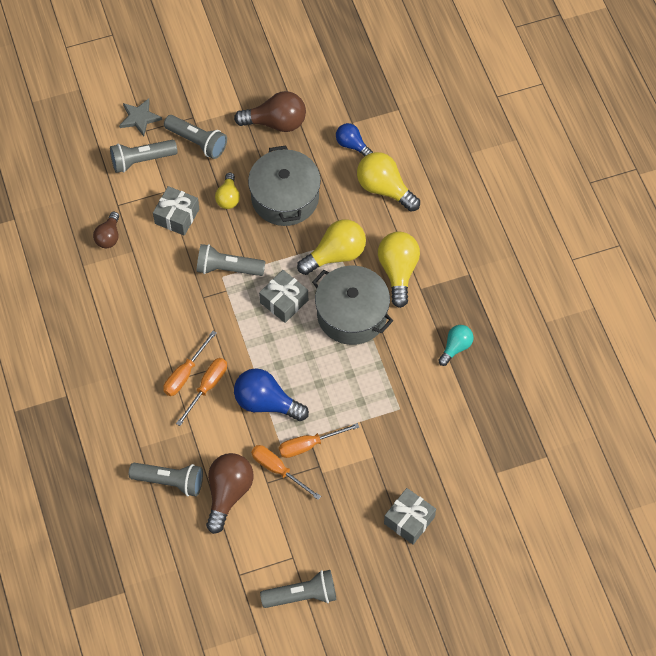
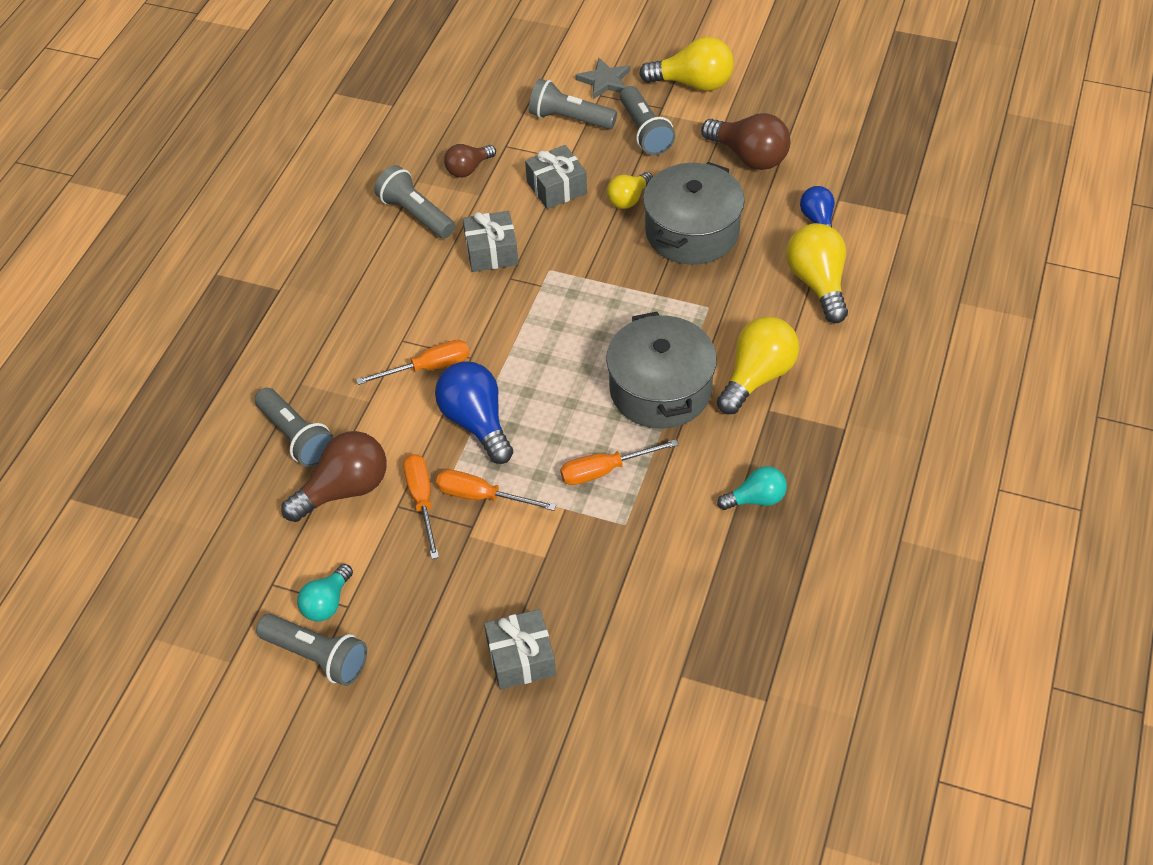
camera: 40 degrees right, 10 degrees down
(185, 373) = (418, 340): orange screwdriver -> orange screwdriver (605, 470)
(227, 268) = (563, 265): grey flashlight -> grey flashlight (416, 214)
(280, 563) = (327, 603): none -> turquoise light bulb
(284, 301) = (594, 332): grey gift -> grey gift (491, 252)
(335, 255) = (698, 318): yellow light bulb -> yellow light bulb (693, 83)

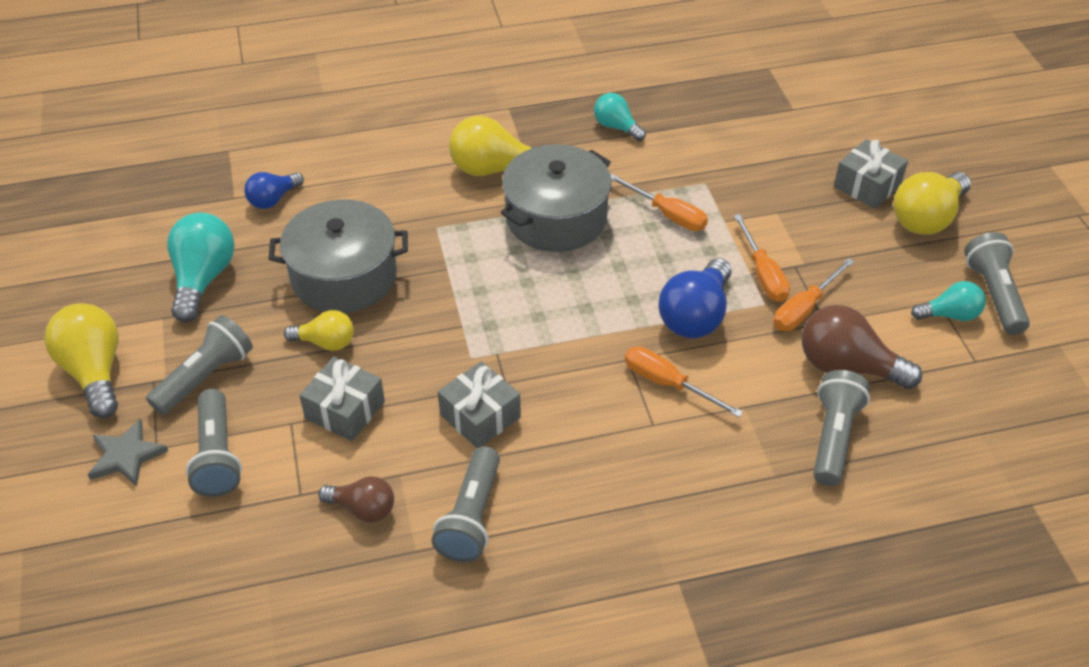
camera: 125 degrees left, 5 degrees down
(749, 156) = (203, 279): brown light bulb -> turquoise light bulb
(817, 283) = (357, 173): yellow light bulb -> yellow light bulb (927, 218)

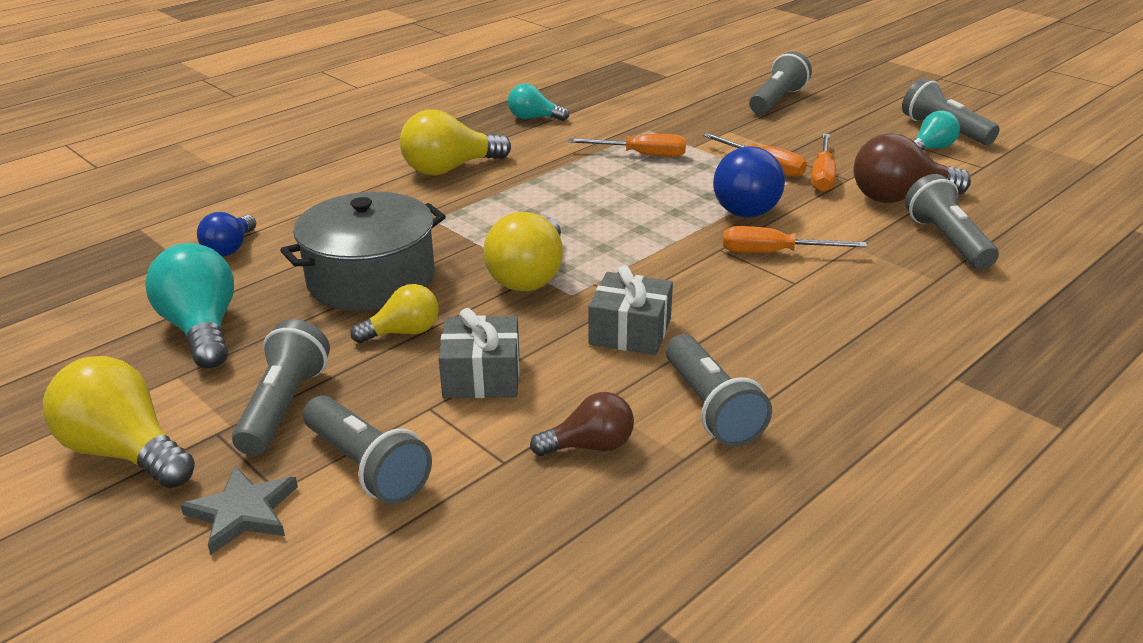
camera: 30 degrees left, 15 degrees down
(556, 218) = (545, 182): grey pot -> none
(867, 186) = (777, 100): grey gift -> grey flashlight
(927, 218) = (843, 105): yellow light bulb -> yellow light bulb (529, 276)

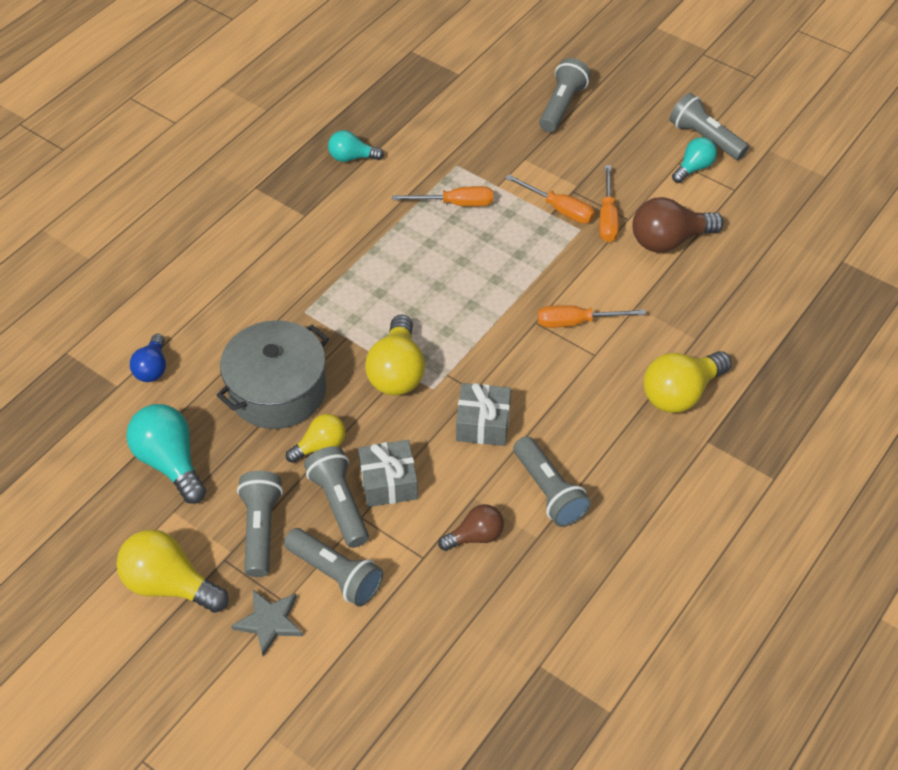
camera: 10 degrees left, 20 degrees up
(450, 169) = (298, 242): yellow light bulb -> yellow light bulb (680, 393)
(742, 205) = (547, 265): blue light bulb -> none
(947, 241) = (704, 291): grey flashlight -> grey flashlight (339, 504)

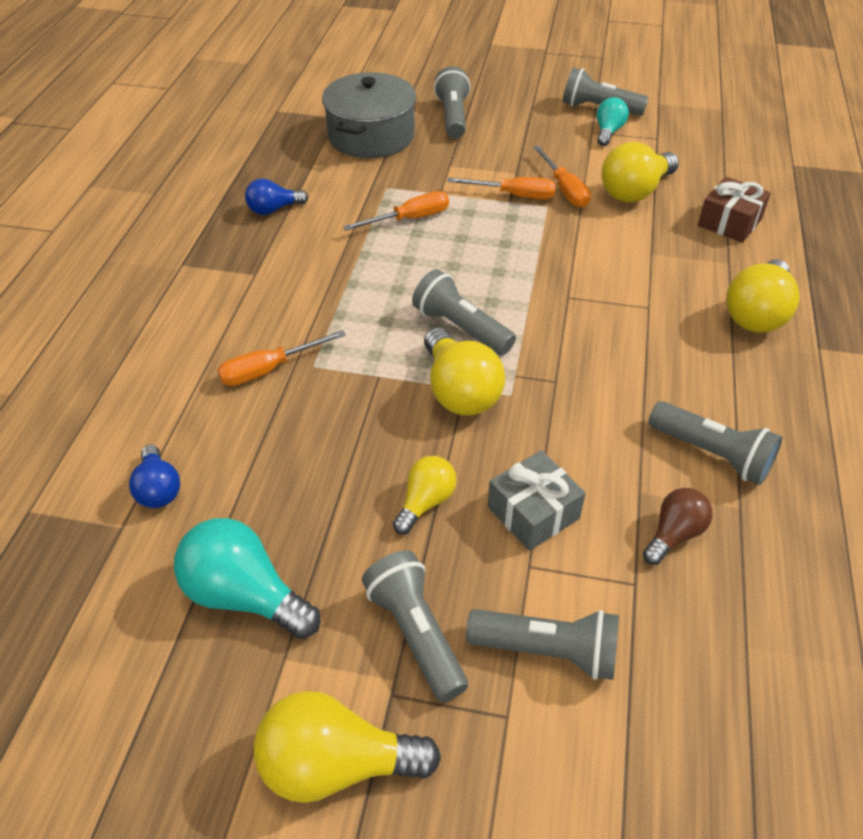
camera: 25 degrees left, 5 degrees down
(269, 622) = (505, 755): grey star -> none
(277, 390) = (334, 459): grey pot -> grey pot (371, 136)
(339, 504) = (493, 560): grey flashlight -> grey flashlight (461, 328)
(352, 157) = (273, 209): turquoise light bulb -> blue light bulb
(483, 423) = (590, 410): grey gift -> none
(576, 322) = (607, 284): orange screwdriver -> orange screwdriver (269, 369)
(669, 240) = (635, 191): brown light bulb -> yellow light bulb
(729, 300) = (729, 222): none -> brown gift

